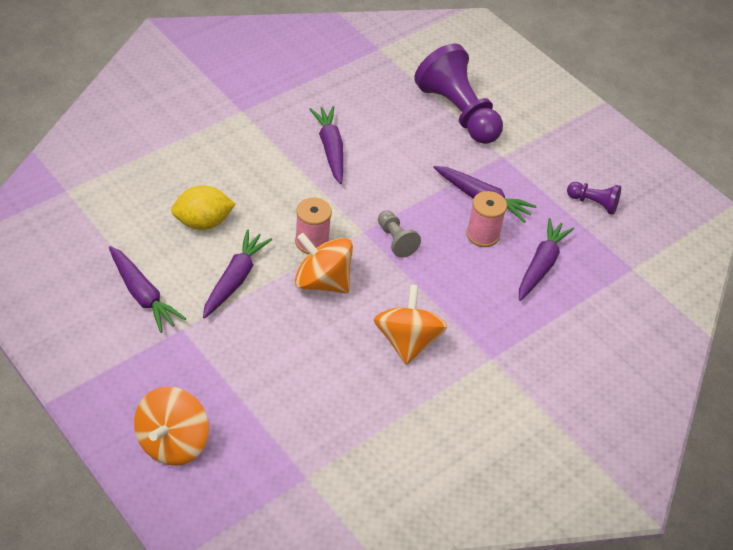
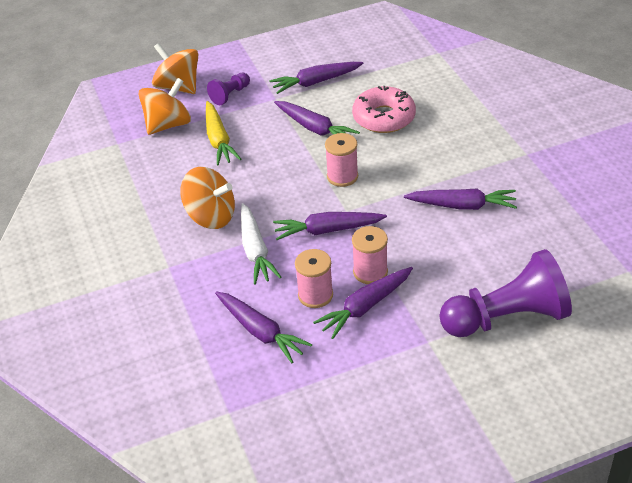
camera: 115 degrees right, 5 degrees down
(203, 222) = (384, 117): yellow lemon -> pink donut
(275, 367) = (218, 140): none -> yellow carrot
(322, 281) = (295, 176): orange spinning top -> orange spinning top (168, 125)
(395, 240) = (328, 230): grey pawn -> purple carrot
(439, 201) = (370, 272): none -> pink spool
(443, 291) = (255, 250): none -> white carrot
(593, 203) = (333, 406): purple pawn -> purple pawn (230, 95)

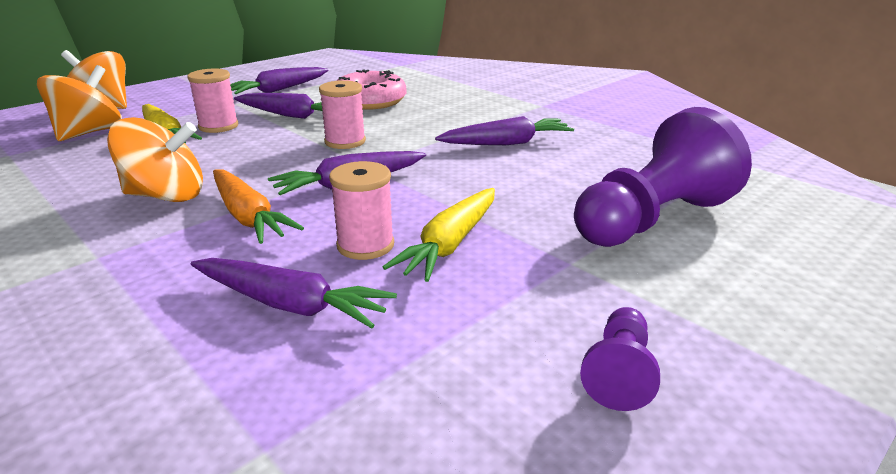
camera: 25 degrees left, 15 degrees down
(230, 95) = (174, 106): purple pawn -> purple pawn (619, 372)
(255, 250) = (248, 216): white carrot -> orange carrot
(365, 307) = (450, 244): purple carrot -> yellow carrot
(370, 272) = (433, 210): pink spool -> pink spool (218, 126)

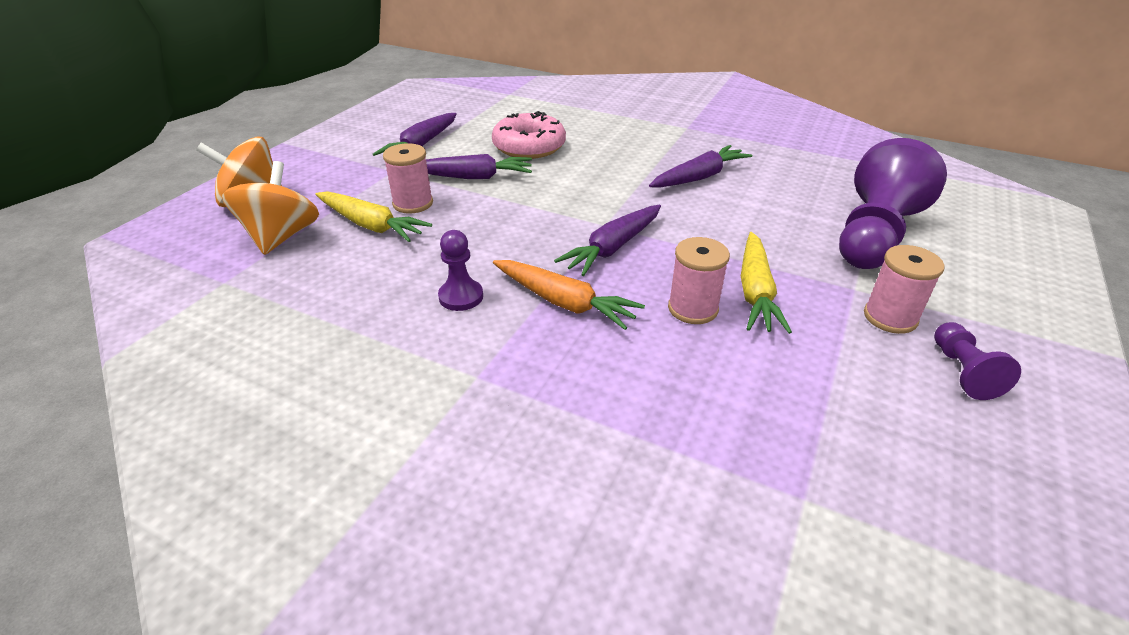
camera: 20 degrees left, 10 degrees up
(166, 196) = (461, 296): orange spinning top -> purple pawn
(290, 304) = (694, 378): purple carrot -> none
(345, 142) = (558, 201): pink spool -> pink spool (890, 317)

